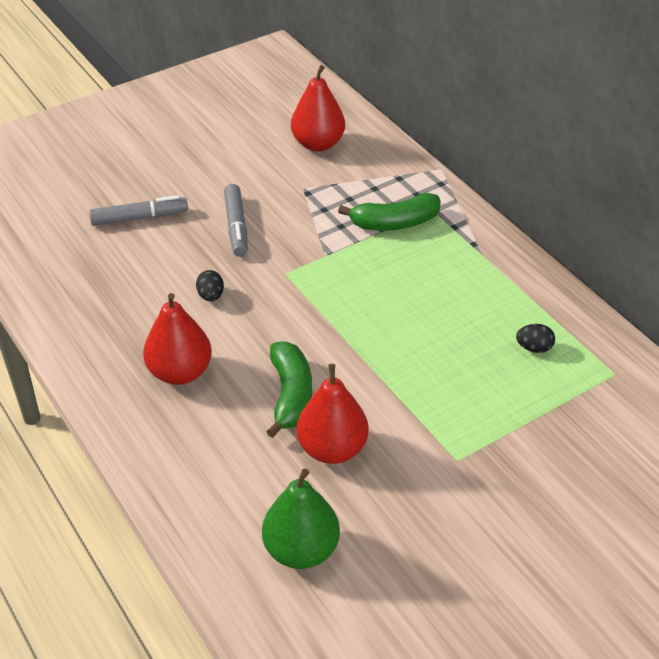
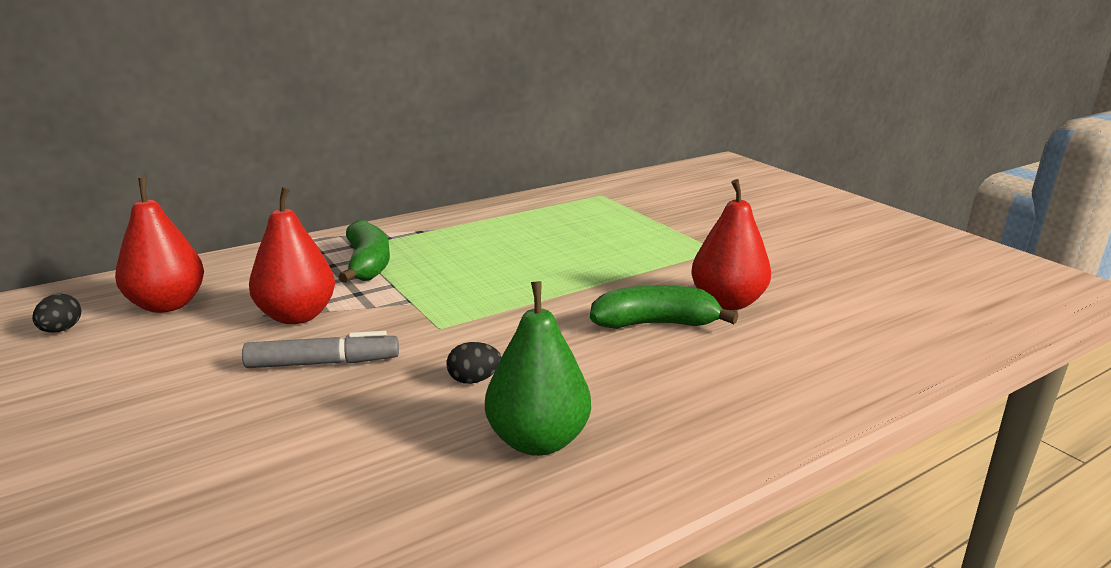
camera: 90 degrees left, 20 degrees down
(139, 218) = (249, 457): grey marker -> none
(180, 372) = (629, 399): red pear -> red pear (297, 316)
(301, 550) = (867, 318): green pear -> green pear (538, 441)
(534, 348) = (573, 217): black egg -> black egg (61, 330)

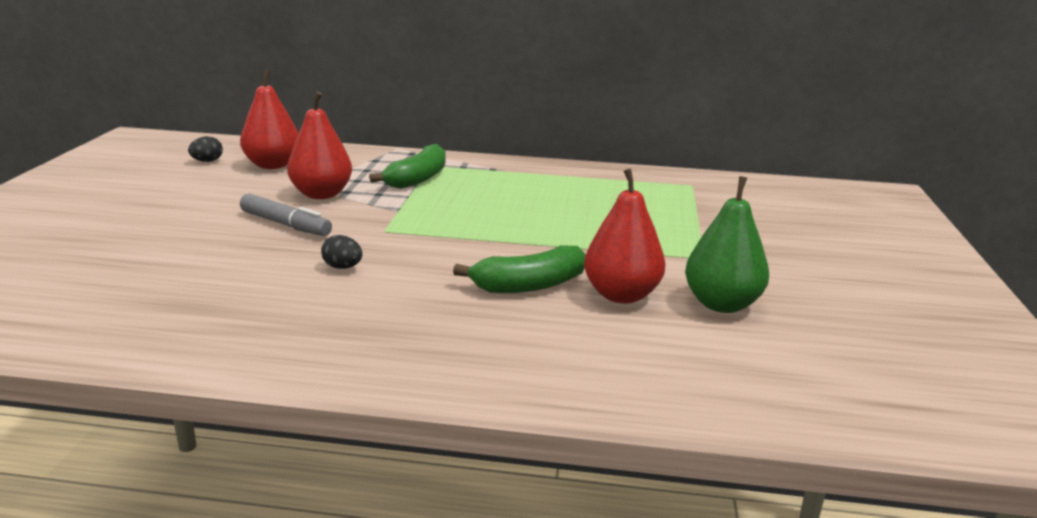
camera: 40 degrees right, 0 degrees up
(538, 441) = (308, 314): green pear -> green pear (722, 304)
(655, 324) = (529, 285): green banana -> green banana turned 120 degrees clockwise

